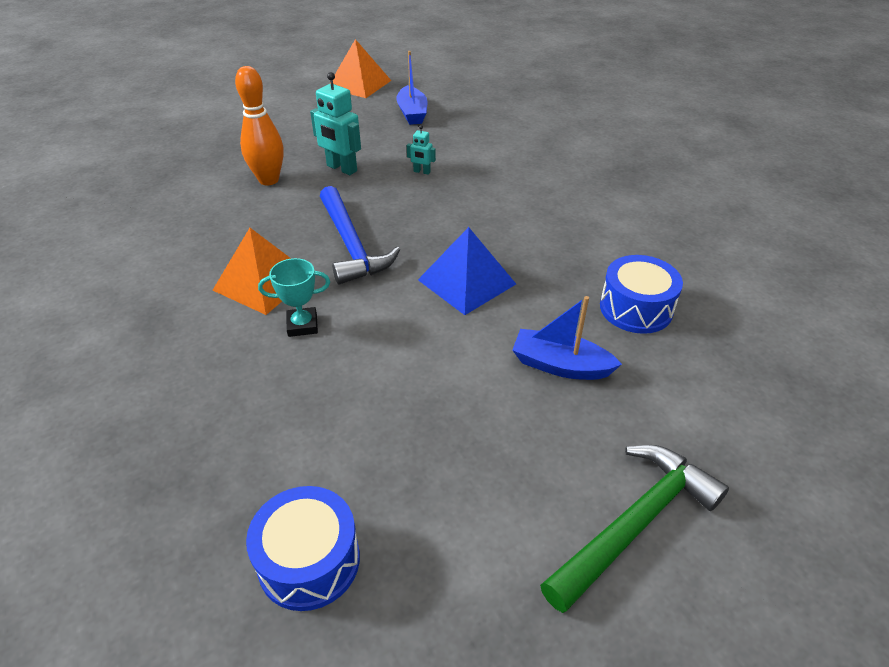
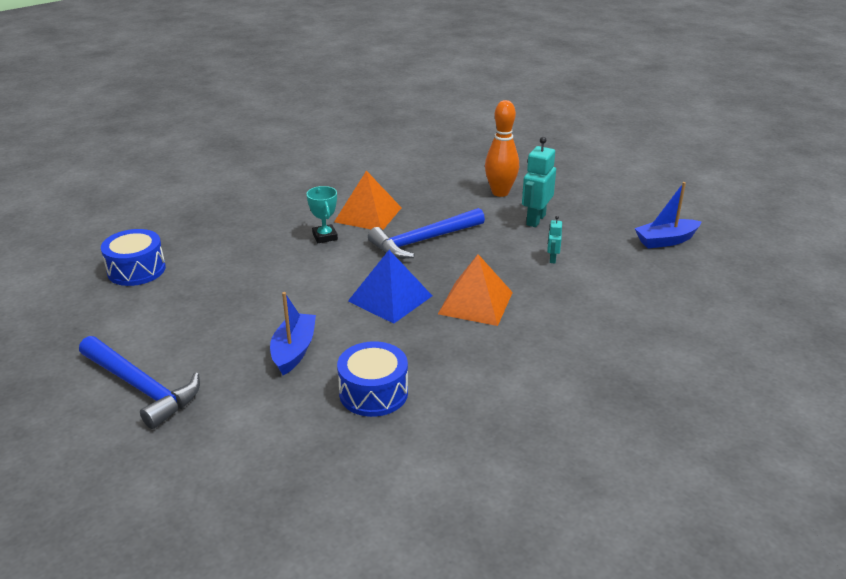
camera: 80 degrees right, 10 degrees down
(359, 84) = (706, 204): orange pyramid -> orange pyramid (475, 303)
(635, 523) = (141, 388): green hammer -> blue hammer

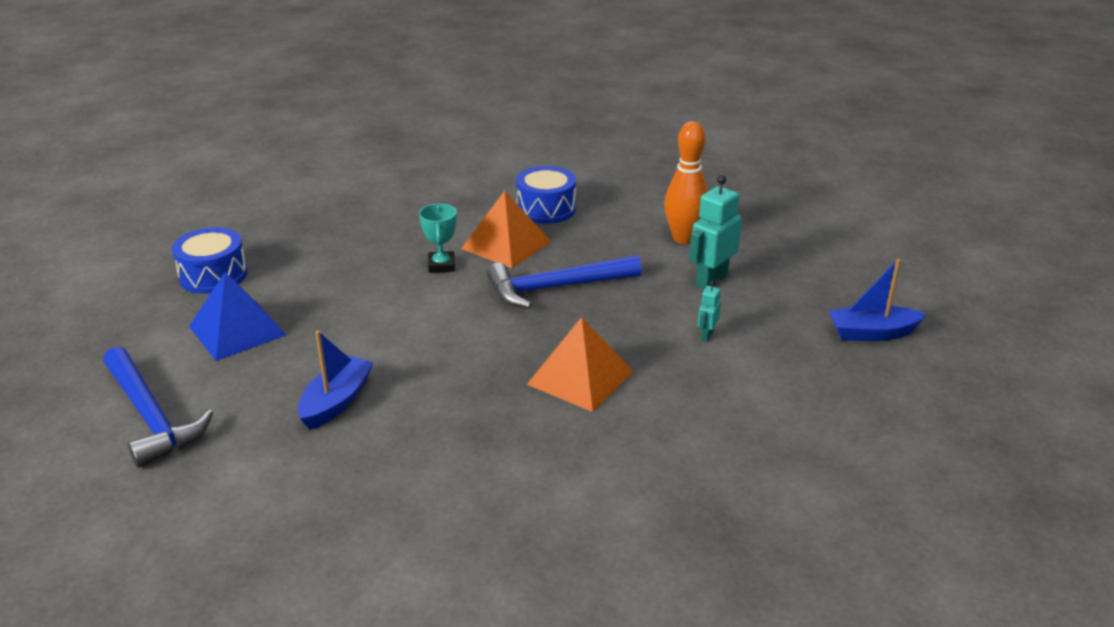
camera: 15 degrees right, 0 degrees up
(373, 393) = (401, 470): blue drum -> blue drum (546, 209)
(390, 298) = (479, 355): blue pyramid -> blue pyramid (237, 330)

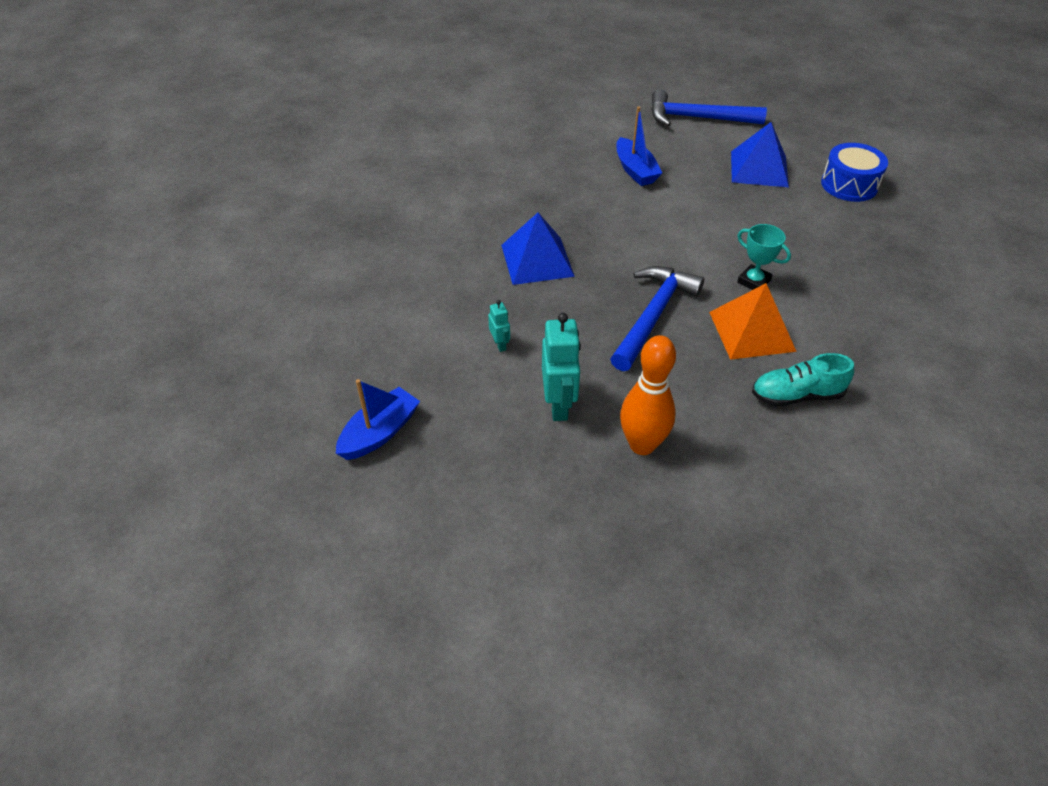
camera: 135 degrees right, 15 degrees up
(546, 209) = (796, 395): blue drum -> turquoise shoe
(580, 377) = (537, 260): orange pyramid -> blue pyramid

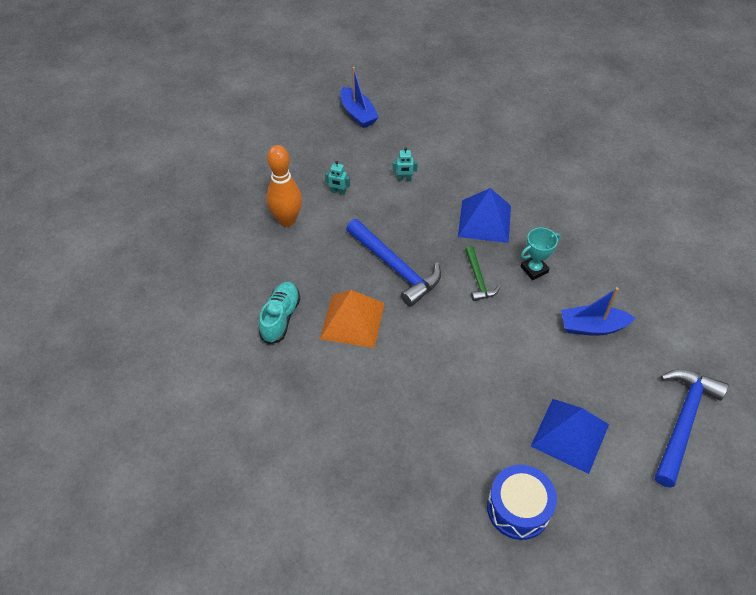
camera: 110 degrees right, 5 degrees up
(559, 405) = (338, 192): turquoise robot -> turquoise robot, size x0.51
(626, 249) = (478, 279): none -> green hammer
(753, 281) = (406, 348): turquoise trophy -> turquoise trophy (534, 269)

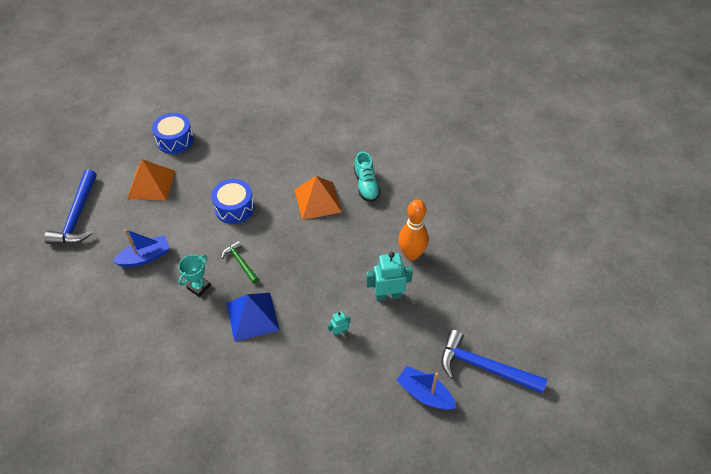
camera: 155 degrees right, 0 degrees up
(338, 192) = (388, 295): turquoise robot -> turquoise robot, size x1.96
(395, 267) = (307, 248): blue hammer -> blue hammer (484, 367)
(462, 351) = (234, 208): none -> blue drum
(570, 435) = (151, 184): blue pyramid -> orange pyramid

